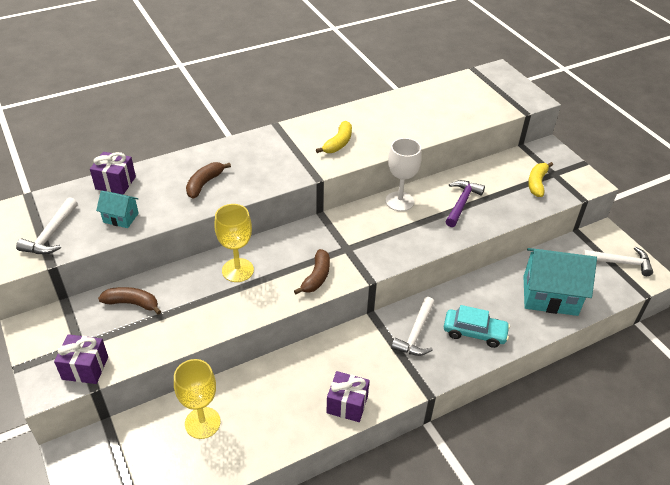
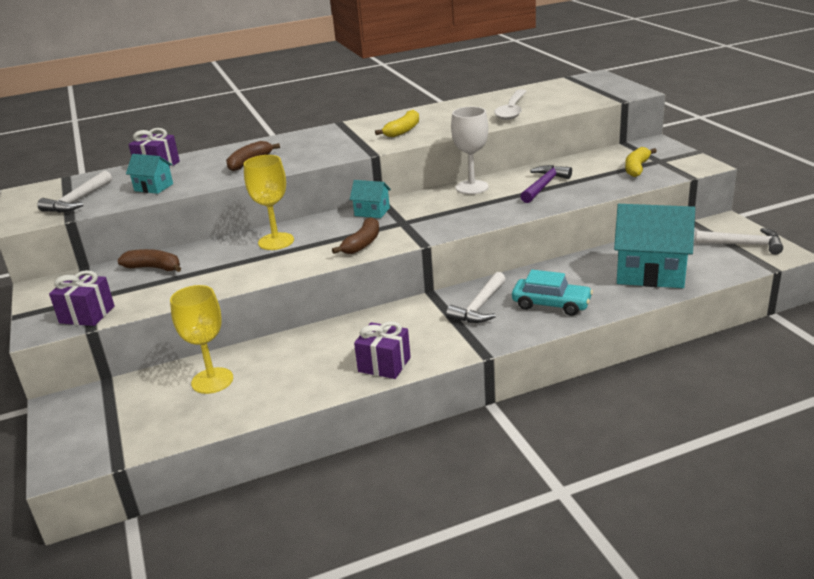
camera: 10 degrees right, 15 degrees down
(317, 232) = (372, 212): none -> turquoise house
(431, 119) = (512, 110): none -> white spoon

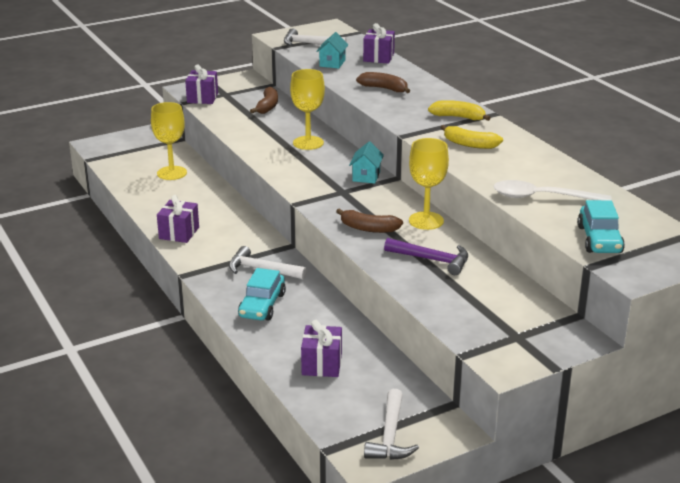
camera: 80 degrees right, 0 degrees up
(362, 244) = (300, 177): brown banana -> brown banana (368, 228)
(472, 187) = (426, 221): white goblet -> yellow goblet
(582, 97) = (599, 239): none -> turquoise car
(637, 168) = (489, 319): yellow banana -> yellow banana (458, 117)
(650, 273) = (321, 364): turquoise house -> purple gift

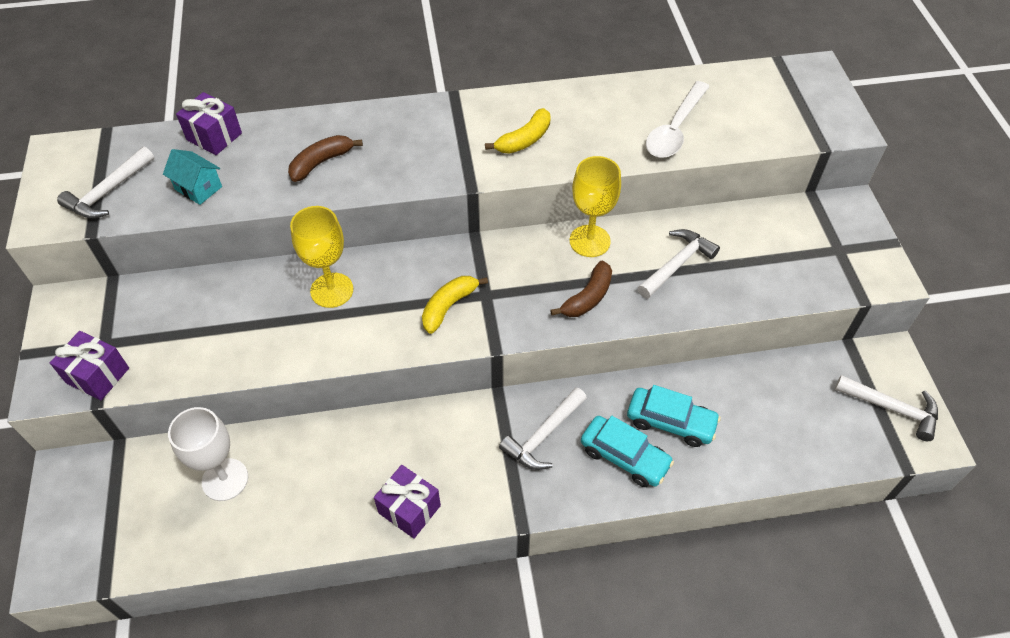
camera: 70 degrees left, 25 degrees up
(172, 173) = (225, 479): yellow goblet -> white goblet
(267, 107) = (187, 303): brown banana -> none
(321, 364) = (759, 431): purple gift -> none
(366, 176) = (457, 260): turquoise house -> none
(432, 260) = (677, 264): purple hammer -> white hammer
(458, 117) = (446, 124): yellow banana -> yellow banana (449, 306)
(599, 239) = (775, 122): turquoise car -> turquoise car (670, 422)

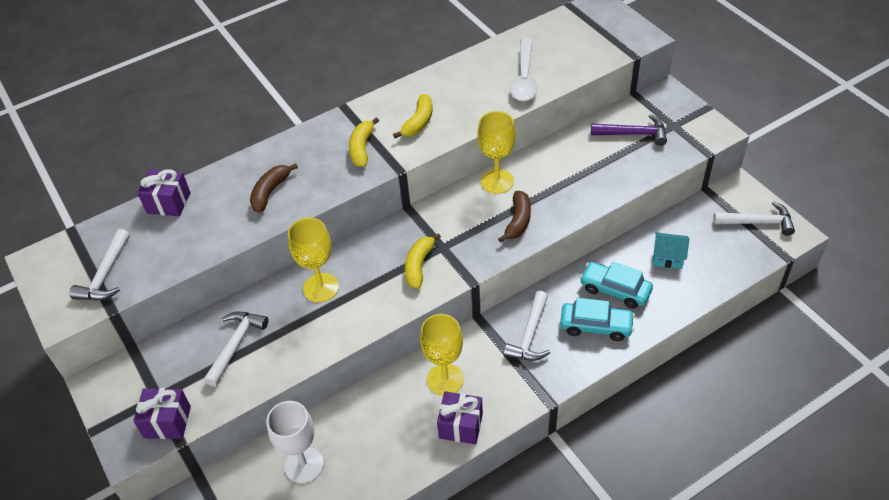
camera: 20 degrees left, 5 degrees down
(198, 188) = (181, 245): turquoise house -> turquoise house (668, 258)
(422, 448) = (445, 380): none -> yellow goblet
(445, 148) = (362, 148): none -> yellow banana
(670, 422) = (615, 290): turquoise car -> turquoise car turned 150 degrees counterclockwise
(677, 264) = (569, 175): white hammer -> white hammer (236, 345)
(782, 243) = (633, 134): none -> purple hammer

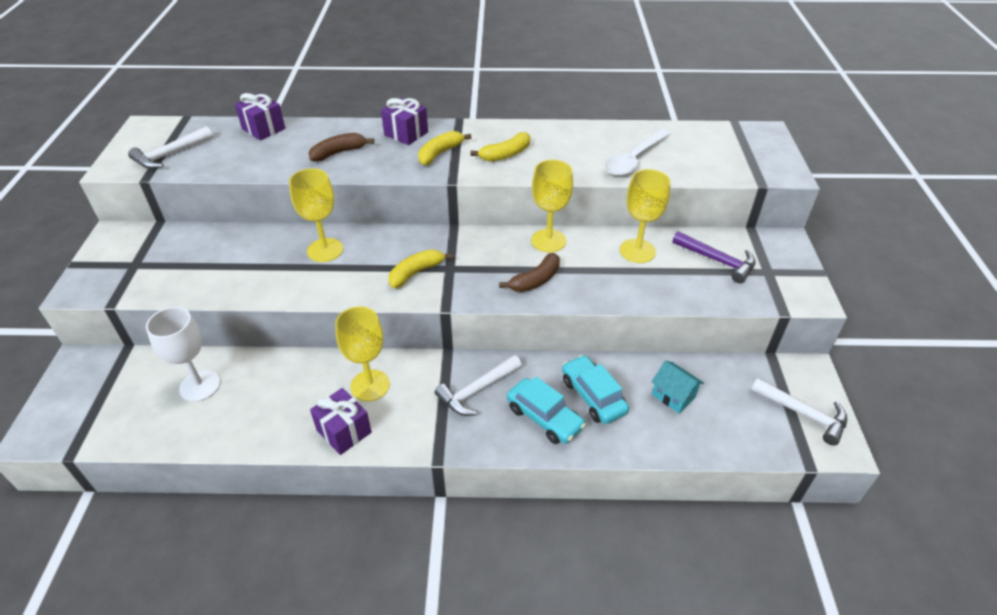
camera: 30 degrees right, 5 degrees down
(167, 422) = (120, 286): purple gift -> purple gift (406, 133)
(236, 345) = (222, 258): white hammer -> none
(571, 155) = (637, 251): none -> yellow goblet

